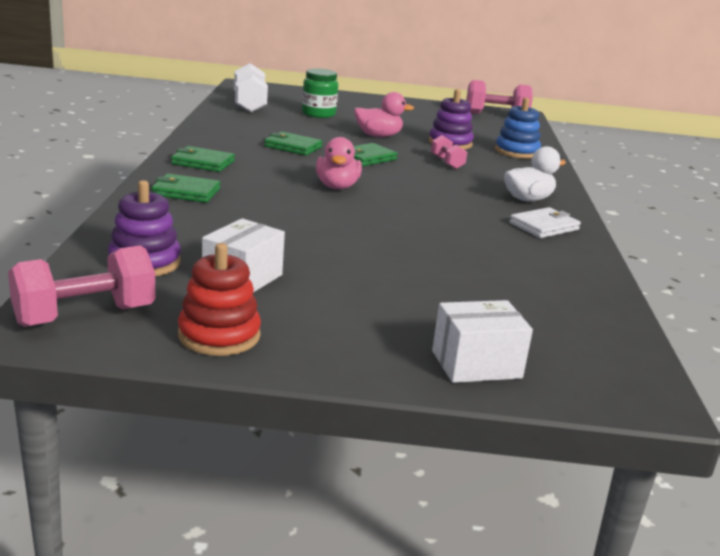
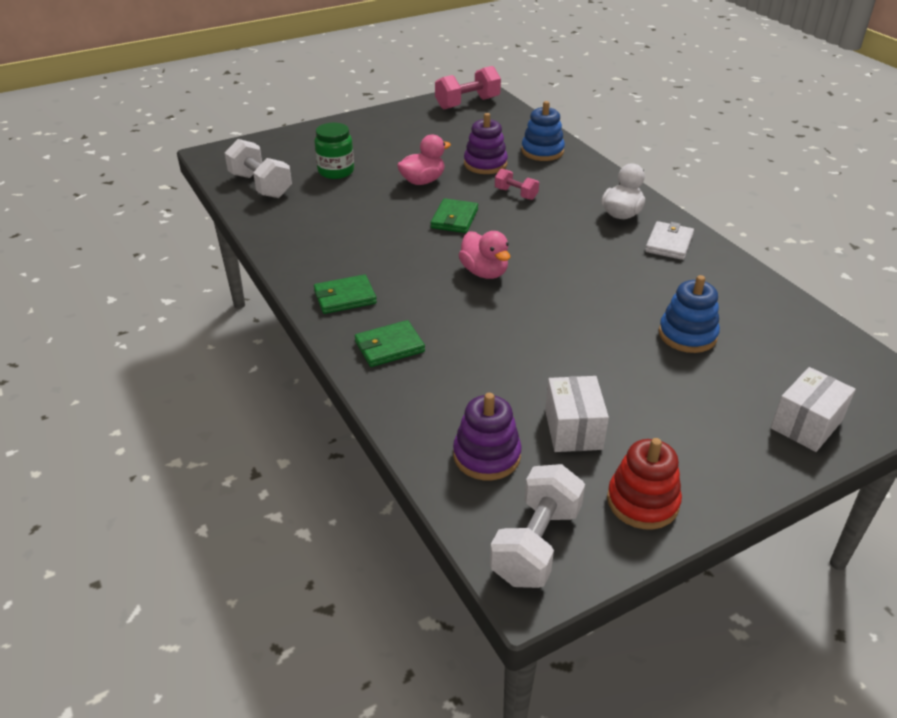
camera: 30 degrees left, 15 degrees up
(85, 316) = (536, 544): pink dumbbell -> white dumbbell
(293, 147) = (381, 233): green wallet -> none
(457, 274) = (687, 335): none -> blue stacking toy

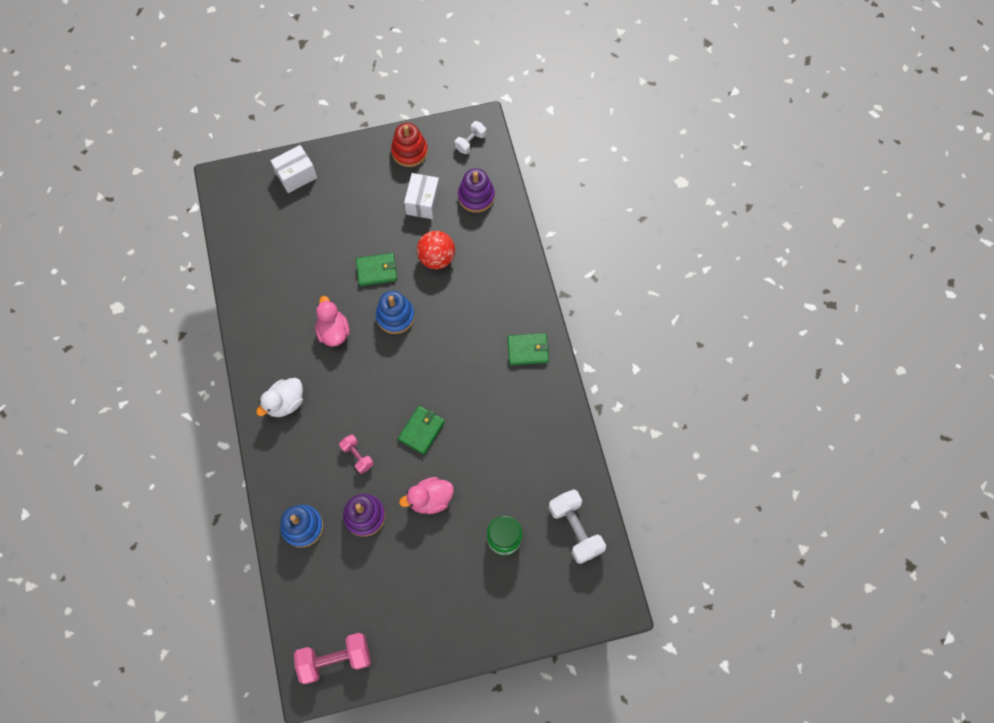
camera: 165 degrees left, 30 degrees up
(389, 346) = (508, 293): green wallet -> green wallet (377, 270)
(484, 272) = (422, 354): pink duck -> pink duck (333, 331)
(513, 365) = (437, 258): none -> red ball
(536, 544) = (470, 142): white dumbbell -> white dumbbell, size x0.57
(669, 243) = (271, 354): white wallet -> none
(687, 335) = (317, 257): blue stacking toy -> blue stacking toy (395, 316)

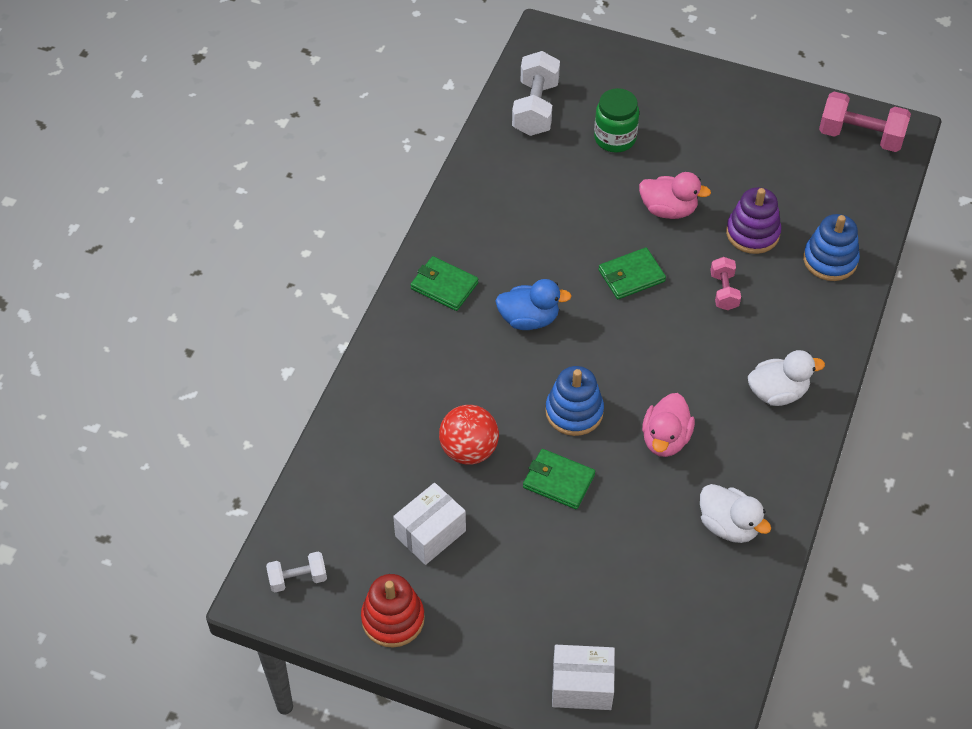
camera: 145 degrees left, 15 degrees down
(269, 301) = (728, 525): none -> white duck
(462, 359) = (529, 319): none -> blue duck
(476, 196) = (354, 498): purple stacking toy -> none

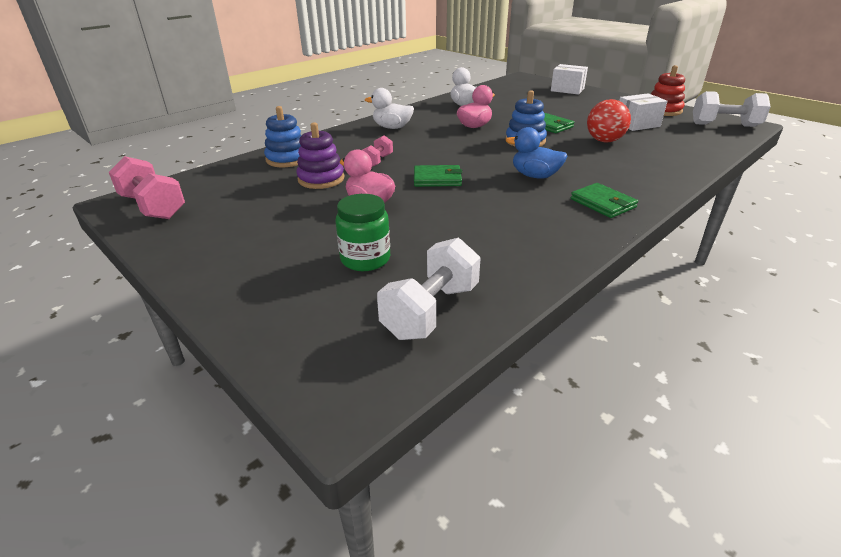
camera: 155 degrees left, 20 degrees down
(298, 579) = (724, 125): white dumbbell -> white dumbbell, size x1.76

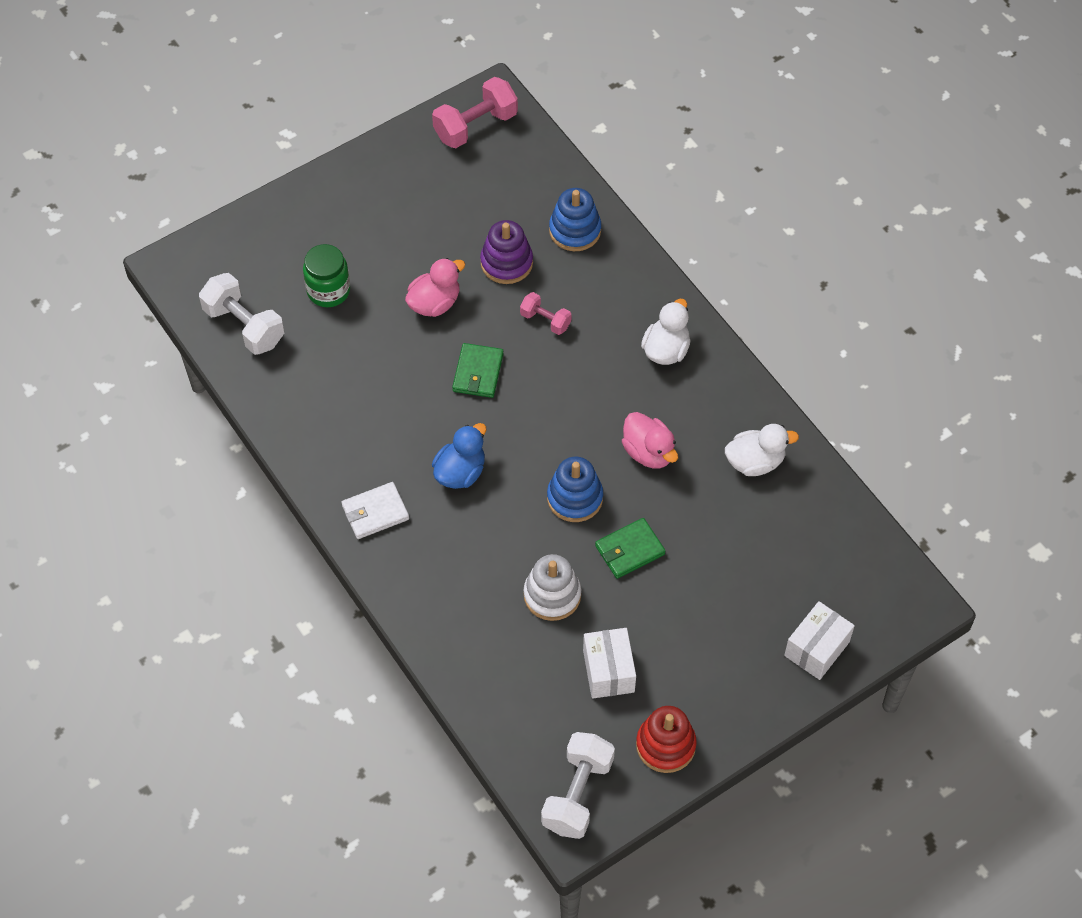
camera: 100 degrees right, 25 degrees up
(603, 203) = (375, 512): green wallet -> white wallet
(604, 141) = (552, 595): red ball -> white stacking toy

